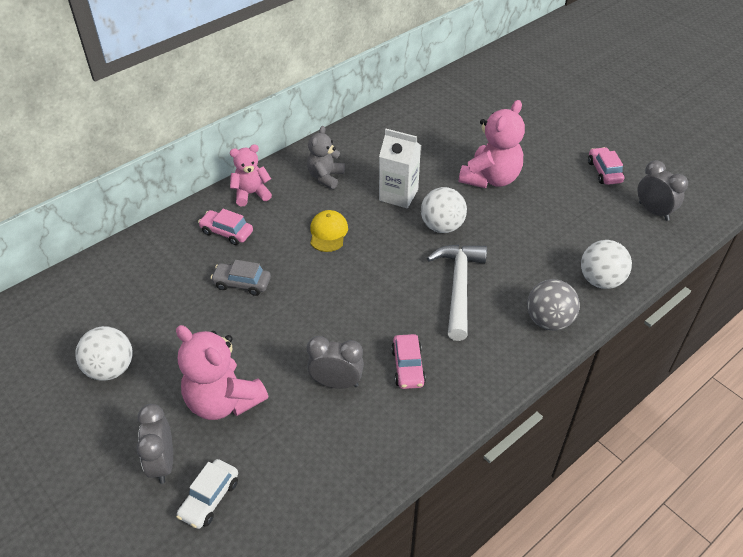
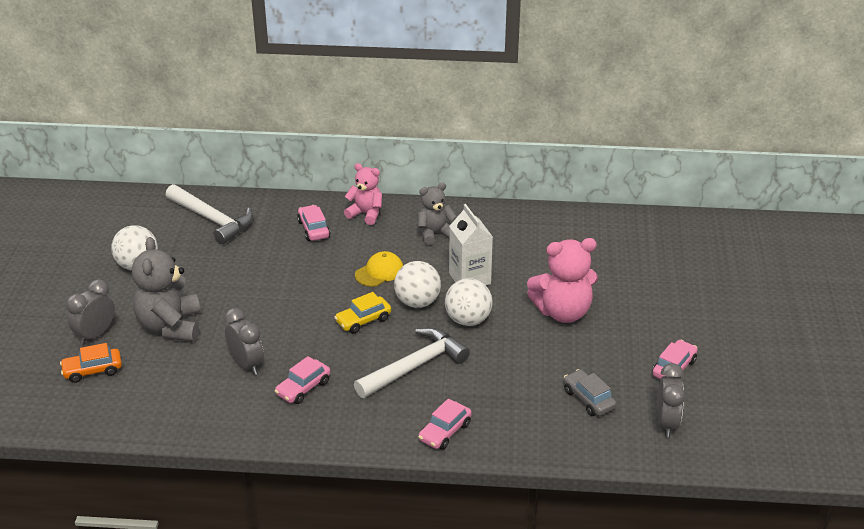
camera: 45 degrees right, 10 degrees down
(125, 281) = (212, 220): none -> white hammer
(209, 498) = (92, 371): white car -> orange car
(223, 401) = (170, 326): pink teddy bear -> grey teddy bear
(242, 283) = (277, 267): grey car -> grey car (588, 399)
(372, 279) = (363, 320): none -> yellow car
(548, 321) = (445, 432): grey ball -> pink car
(600, 280) = (531, 436): white ball -> white ball (417, 302)

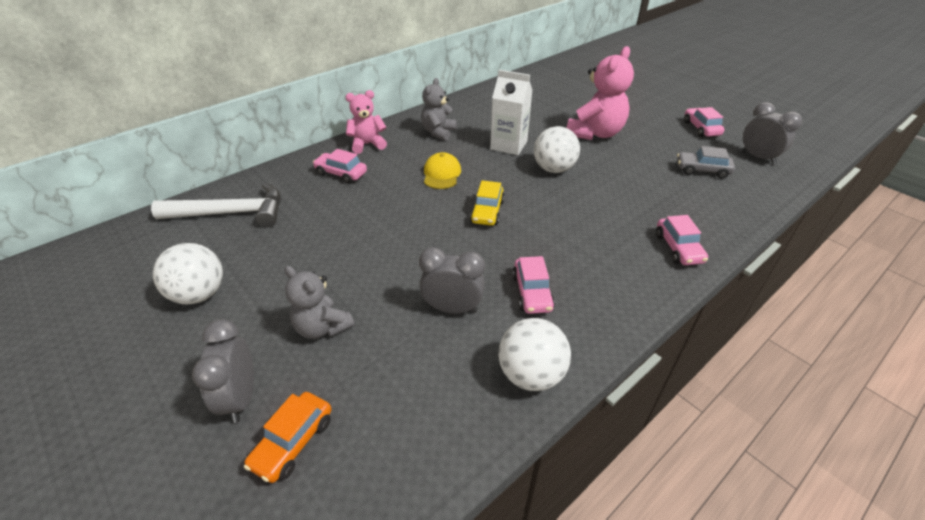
camera: 45 degrees left, 5 degrees up
(170, 326) = (322, 327): grey teddy bear -> grey teddy bear, size x0.62
(415, 366) = (577, 218): white hammer -> none
(417, 302) = (502, 177): white ball -> white ball (530, 374)

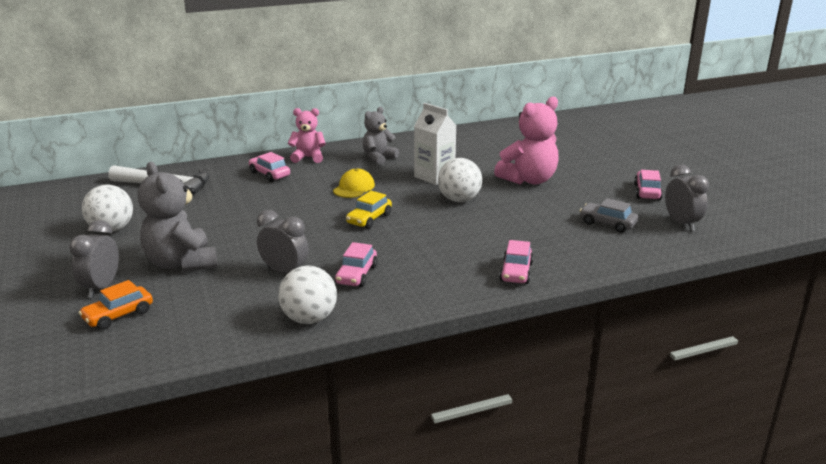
camera: 20 degrees right, 15 degrees down
(322, 327) = (181, 263): grey teddy bear -> grey teddy bear, size x1.60

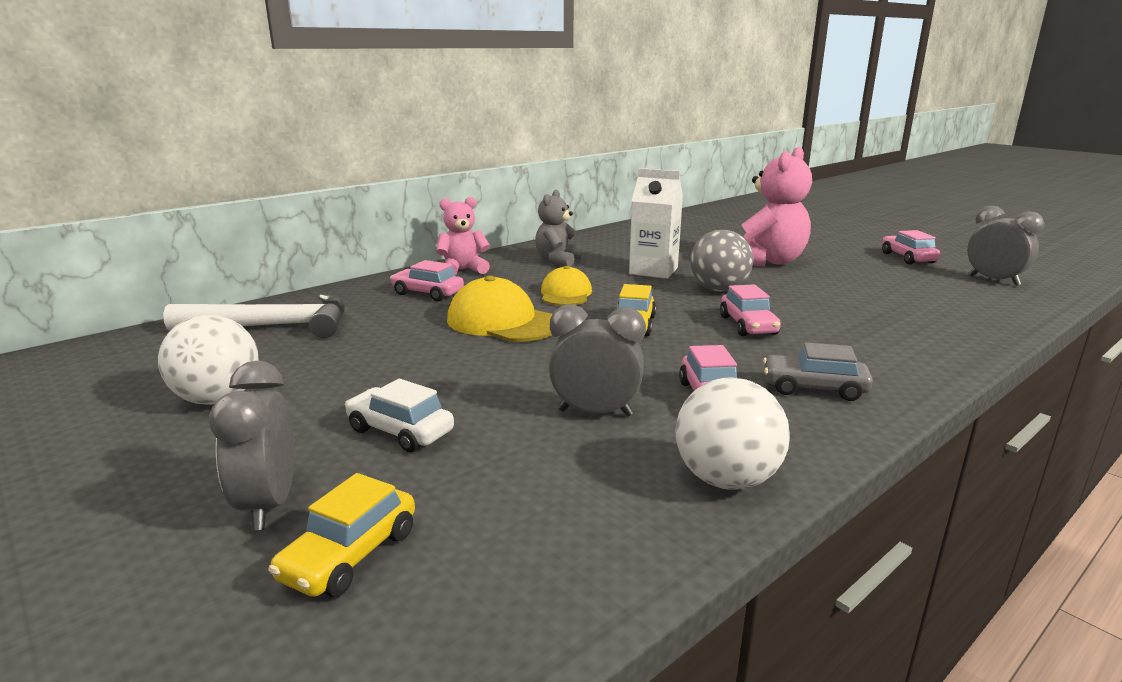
camera: 20 degrees left, 5 degrees down
(118, 315) = (350, 555): orange car -> yellow car
(181, 263) = (400, 431): grey teddy bear -> white car
(294, 204) = (503, 322): none -> yellow cap
(459, 200) = (718, 290): white ball -> grey ball
(516, 272) = (913, 357): pink car -> pink car (748, 325)
(607, 224) = (922, 291): grey car -> grey car (814, 388)

